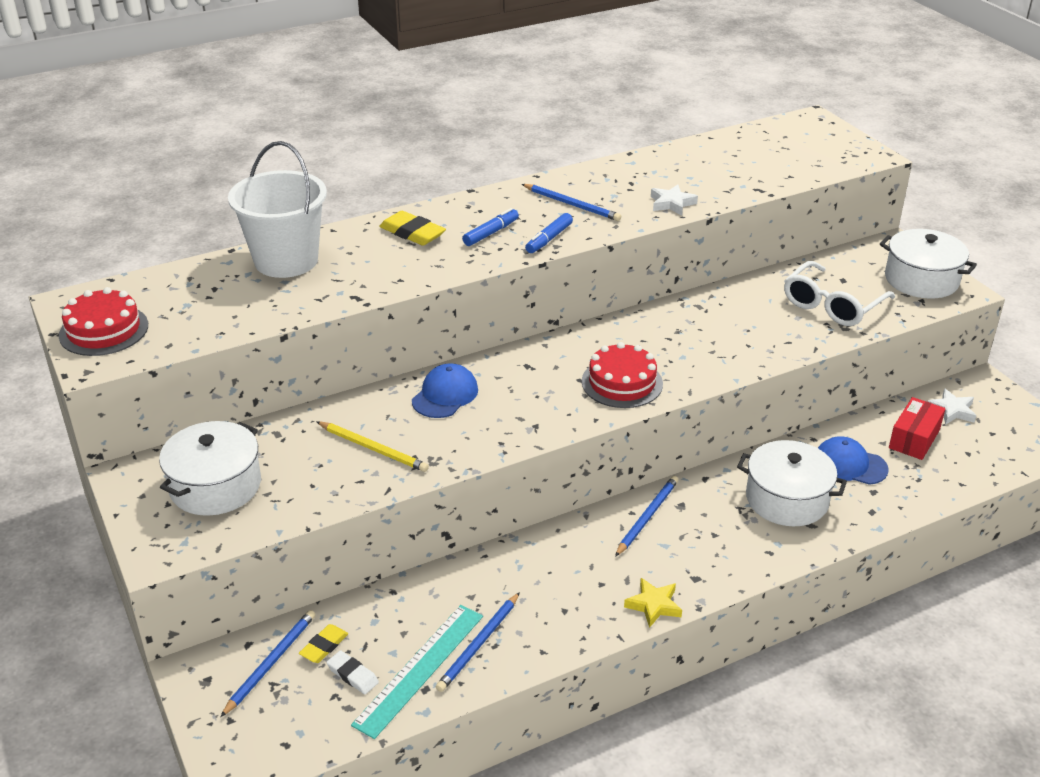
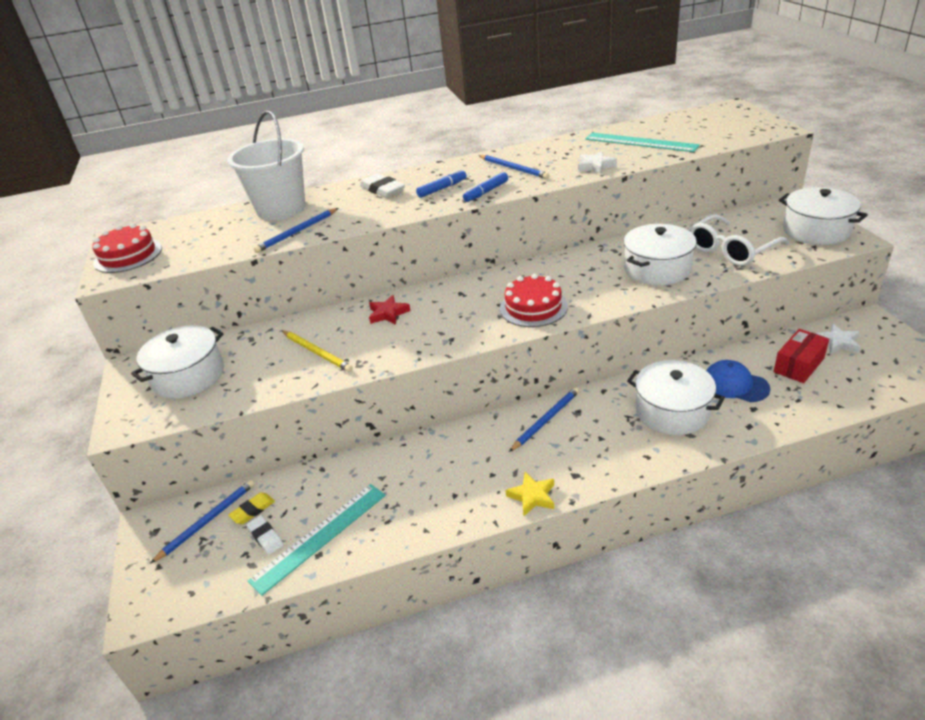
camera: 15 degrees right, 0 degrees up
(412, 233) = (382, 189): yellow eraser -> white eraser
(445, 395) = (388, 314): blue cap -> red star
(479, 644) = (374, 519): blue pencil -> blue pencil (297, 232)
(717, 169) = (640, 142): none -> turquoise ruler
(754, 331) = (657, 269): none -> white pot

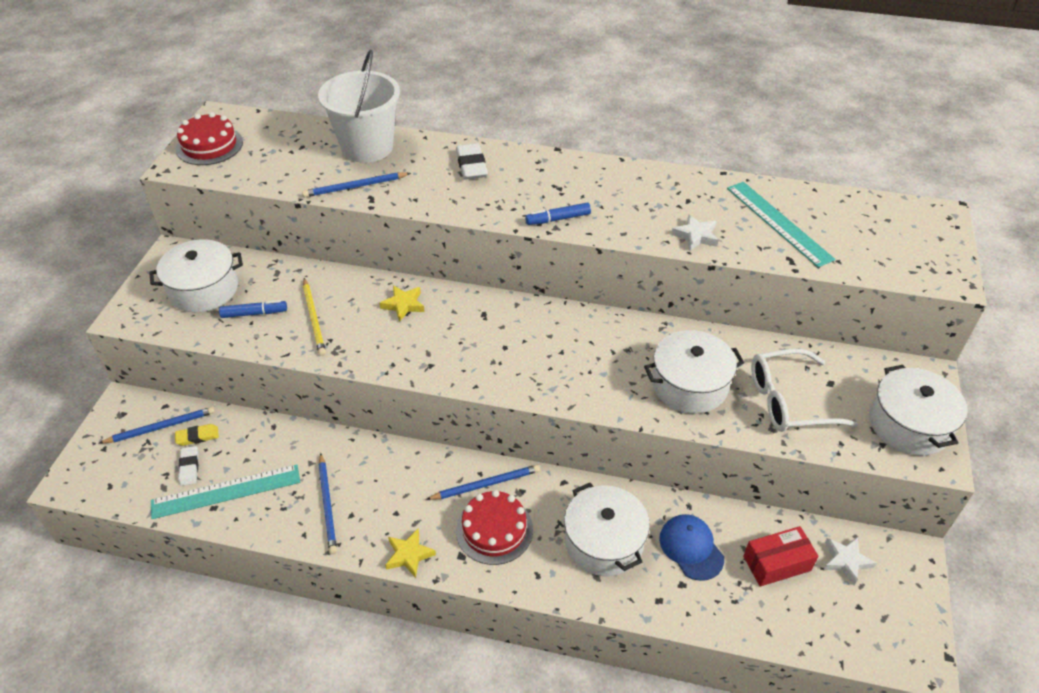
camera: 25 degrees right, 10 degrees up
(388, 314) = (403, 305): red star -> yellow star
(442, 189) = (524, 192): blue marker -> blue marker (254, 313)
(513, 168) = (614, 197): blue pencil -> blue pencil (327, 505)
(533, 307) = (531, 368): red cake -> red cake (494, 530)

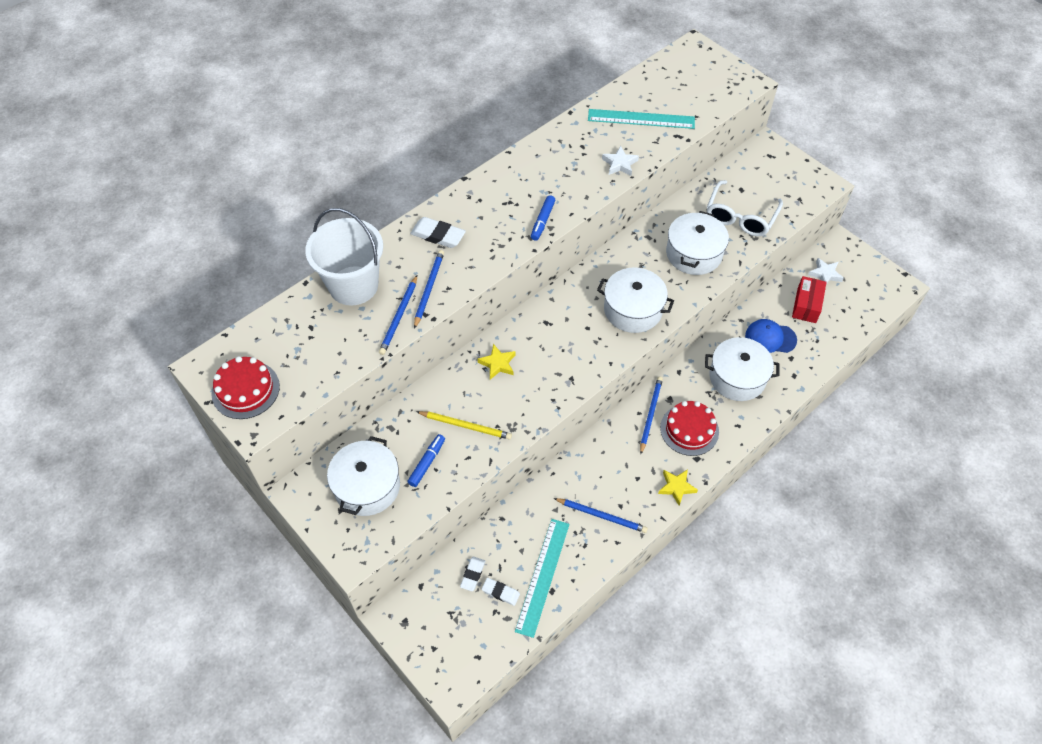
camera: 55 degrees left, 10 degrees up
(161, 427) = (442, 597): blue pencil -> blue pencil (429, 289)
(197, 436) = (473, 574): yellow eraser -> white eraser
(909, 424) = (794, 178): white pot -> white pot (633, 310)

